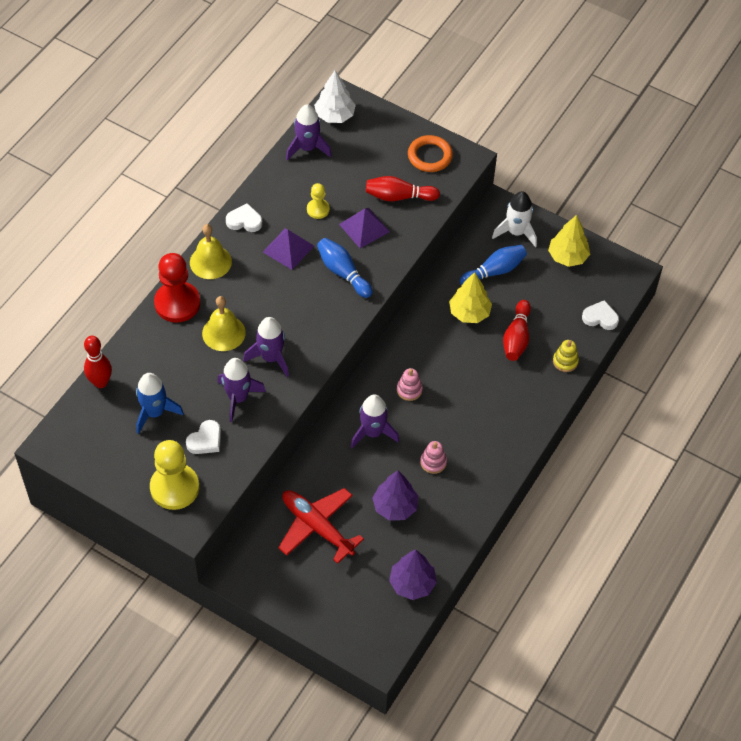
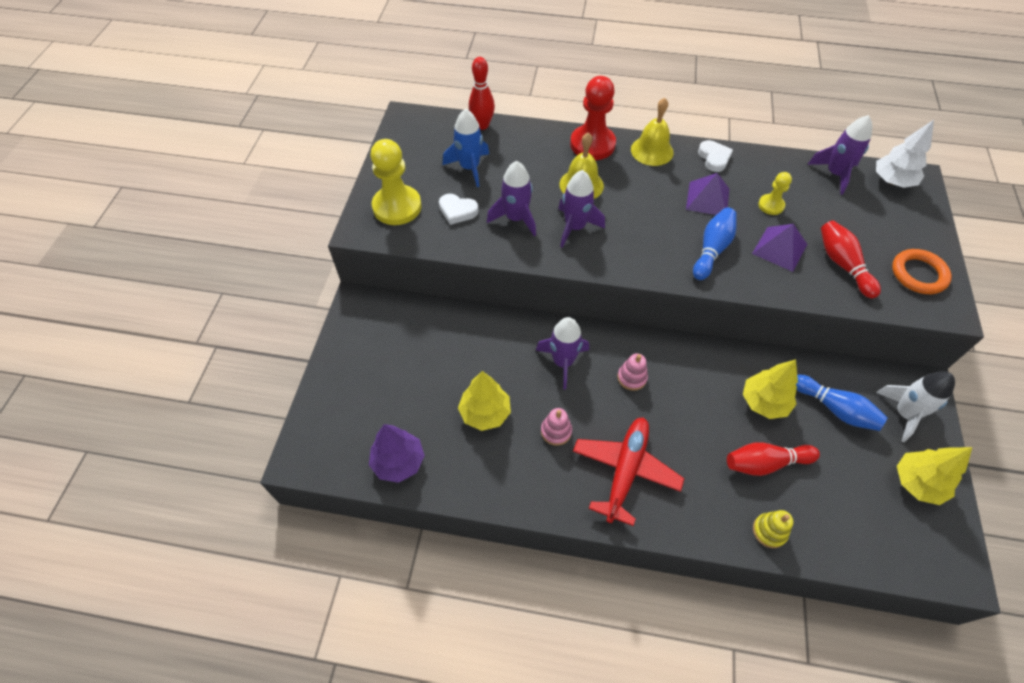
camera: 70 degrees right, 0 degrees up
(317, 527) = (433, 351): red plane -> red plane (625, 470)
(395, 506) = (485, 413): purple tree -> yellow tree
(600, 318) = (860, 554): white heart -> none

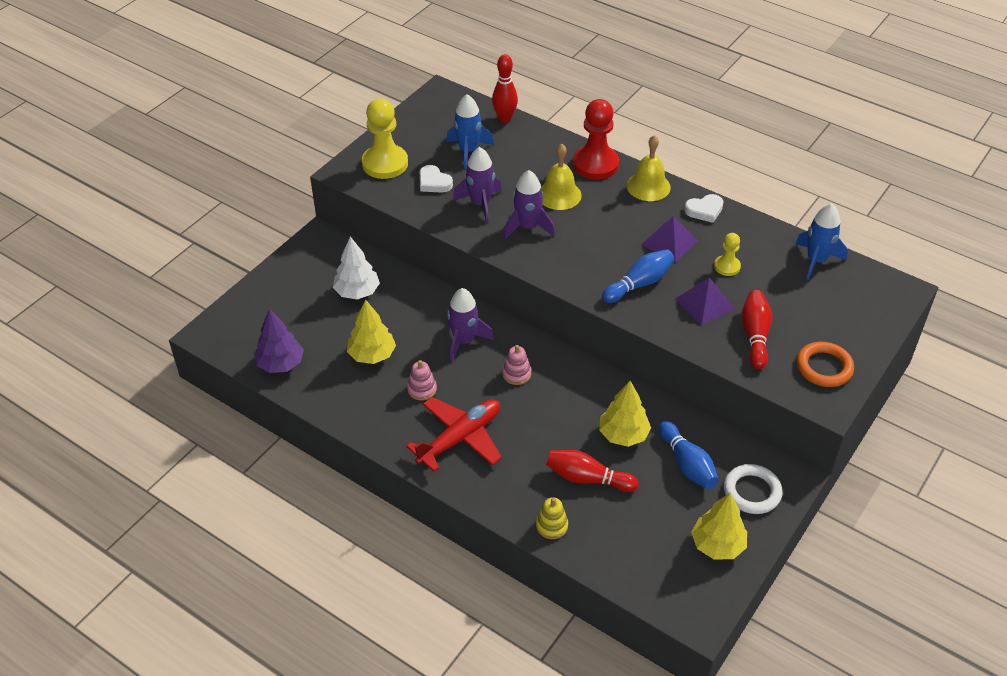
camera: 25 degrees right, 10 degrees down
(714, 158) = (704, 210): white heart -> white heart turned 60 degrees clockwise
(835, 174) = (816, 260): purple rocket -> blue rocket
(892, 181) = (871, 284): white tree -> white tree (357, 292)
(904, 414) = (752, 492): white rocket -> white ring

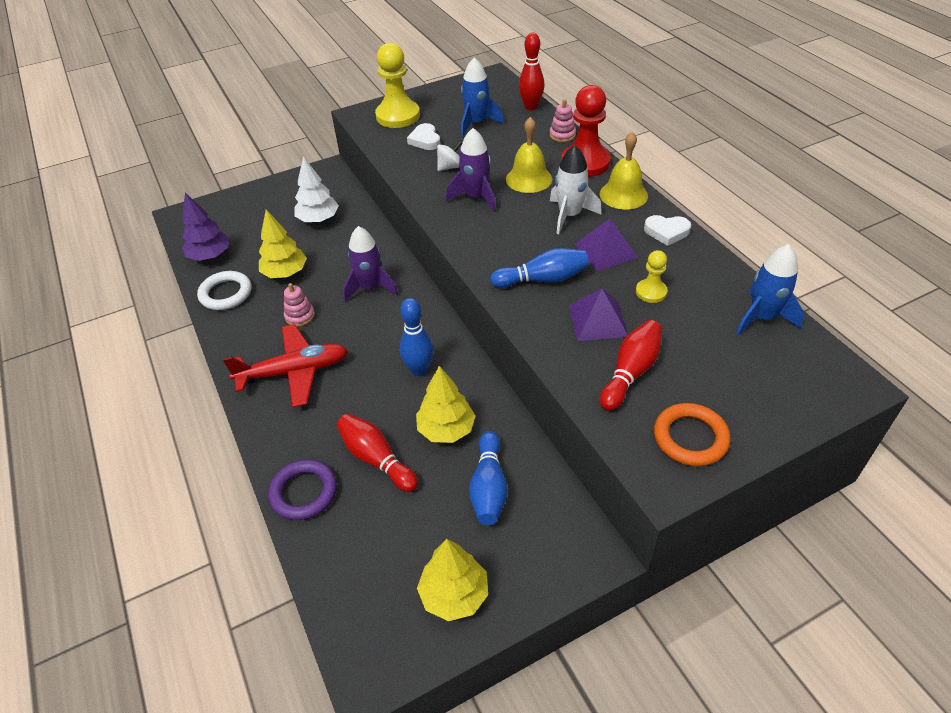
camera: 30 degrees right, 0 degrees up
(480, 204) = (450, 167): purple rocket -> white spinning top
(516, 374) = (392, 332): pink stacking toy -> pink stacking toy (562, 135)
(551, 526) = (304, 492): yellow stacking toy -> purple ring
(565, 396) = (419, 370): none -> blue bowling pin
(619, 220) = (569, 215): none -> white rocket
(752, 492) = (538, 550): white ring -> white ring (226, 294)

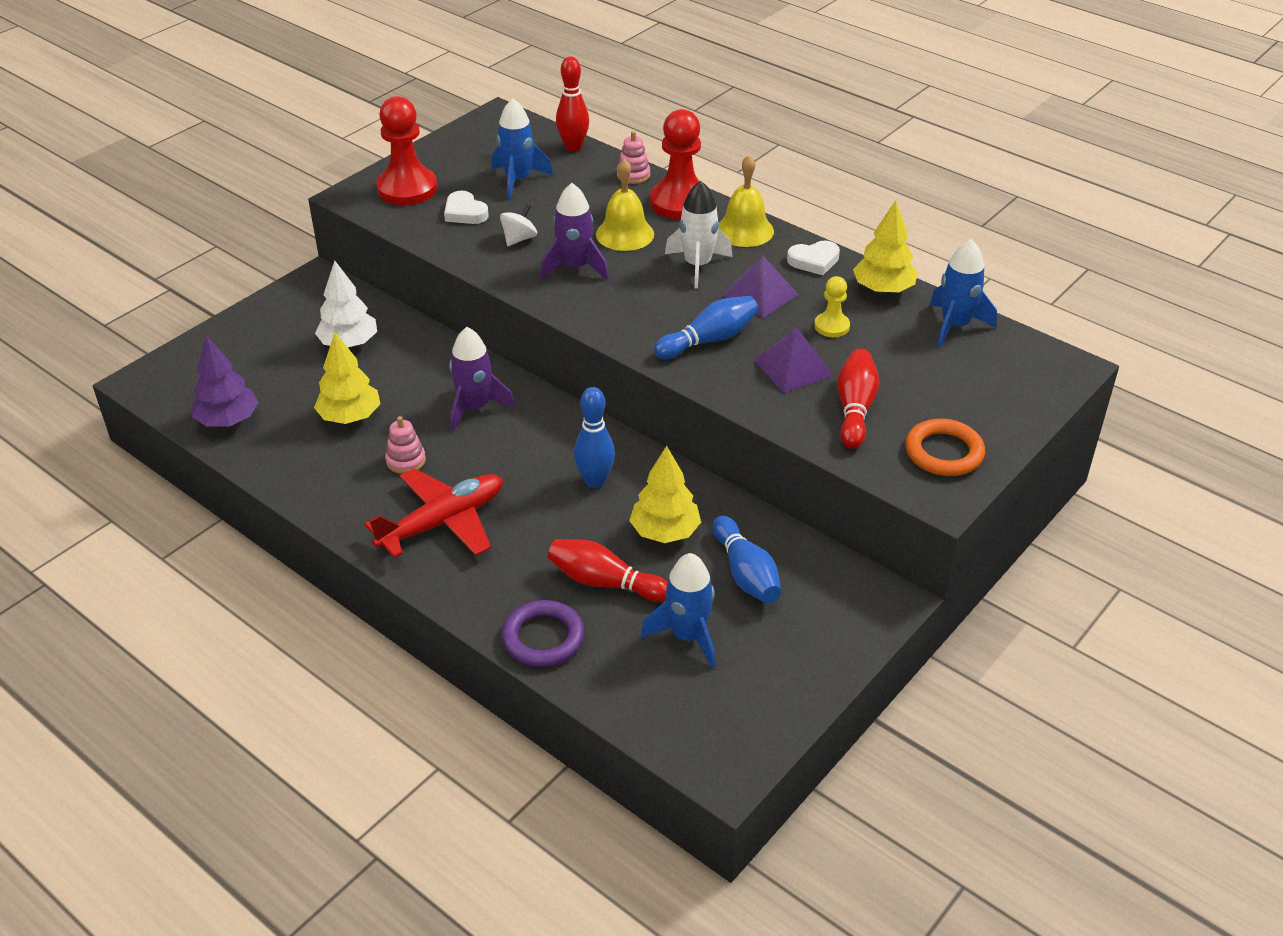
camera: 25 degrees left, 5 degrees down
(226, 294) = (286, 459): white ring -> none
(398, 116) = (407, 189): yellow pawn -> red pawn
(411, 530) = (687, 636): none -> blue rocket
(454, 594) = (769, 678): yellow tree -> yellow tree (883, 289)

